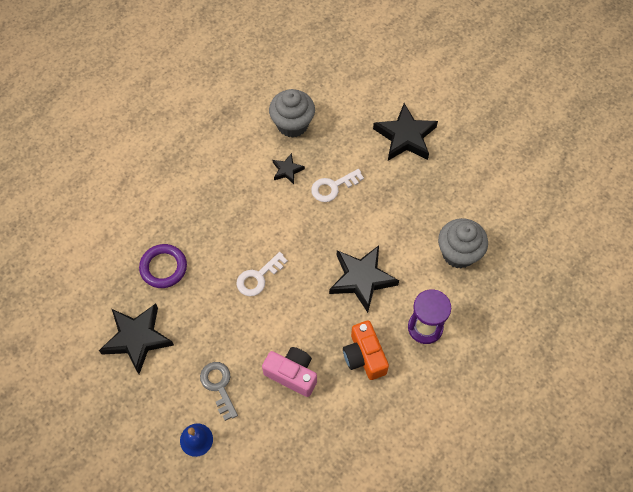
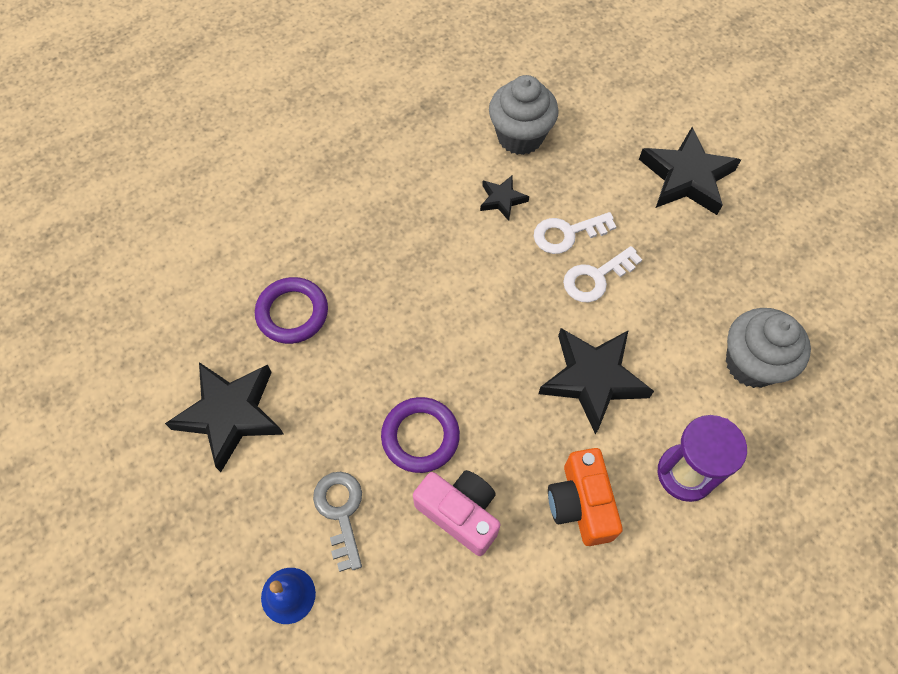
camera: 10 degrees right, 0 degrees up
(258, 277) = (432, 351): white key -> white key (596, 278)
(260, 332) = (420, 436): none -> purple ring

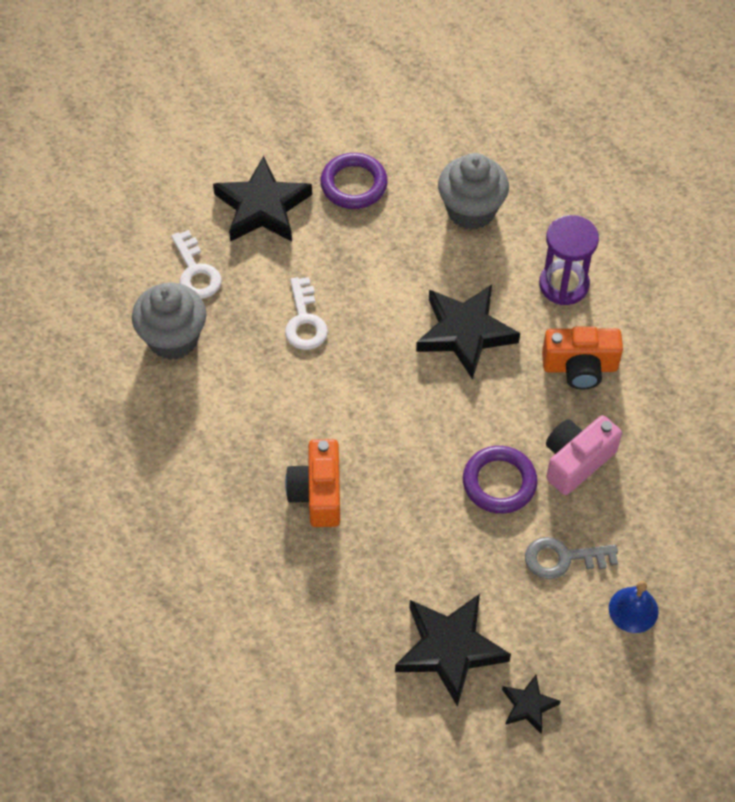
camera: 80 degrees left, 5 degrees down
(292, 313) = (345, 582): purple ring -> purple ring (354, 184)
(382, 276) = (318, 493): none -> orange camera
(502, 199) = (250, 369): black star -> black star (528, 706)
(596, 278) = (360, 307): white key -> white key (196, 272)

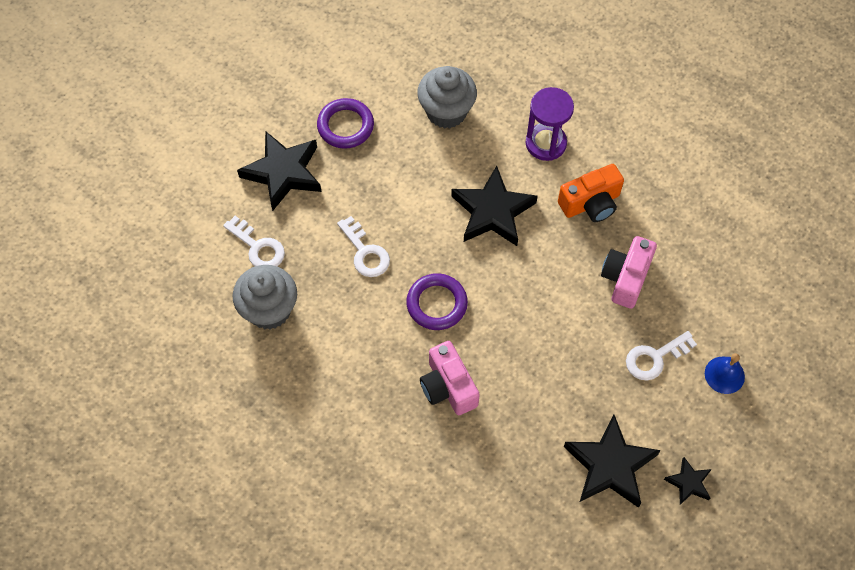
camera: 25 degrees left, 5 degrees up
(318, 493) = (448, 387): orange camera -> pink camera
(499, 482) = (578, 319): purple ring -> purple ring (436, 304)
(563, 558) = (655, 358): grey key -> white key

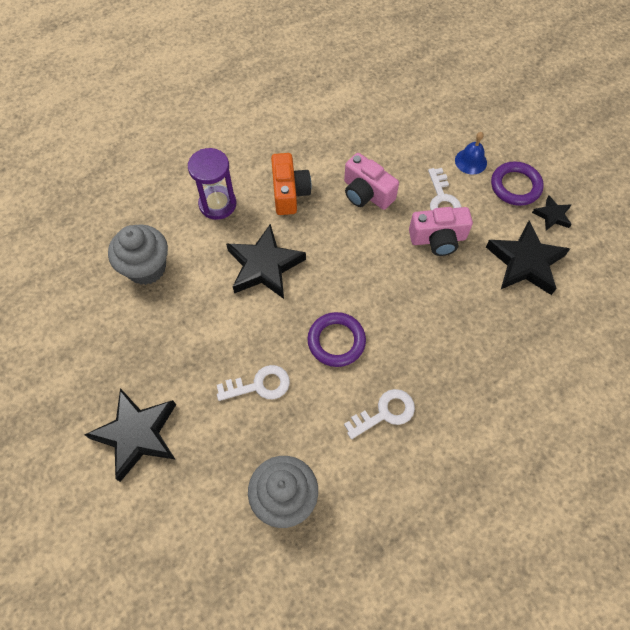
camera: 70 degrees left, 0 degrees up
(258, 247) = (210, 486): white key -> white key (385, 413)
(345, 126) = (115, 358): purple ring -> purple ring (515, 186)
(448, 387) = (420, 359): pink camera -> pink camera (438, 239)

